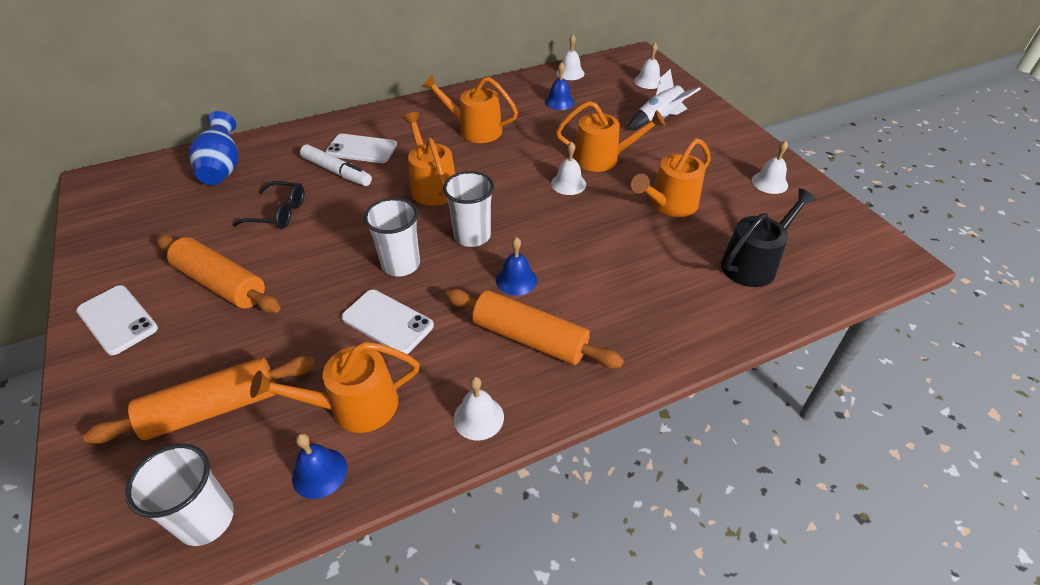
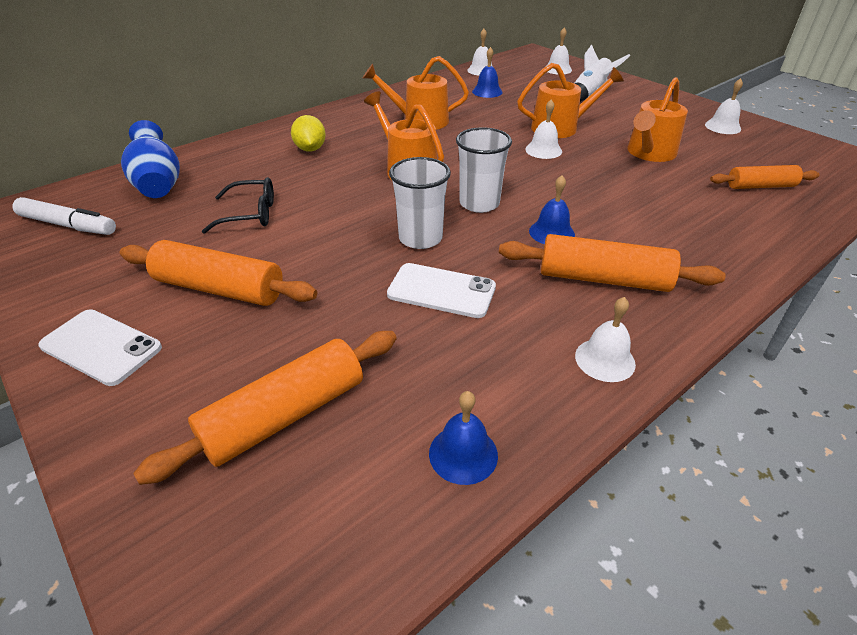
camera: 15 degrees left, 5 degrees down
(206, 519) = (350, 541): white cup -> none
(337, 172) = (295, 171): white marker -> white marker (68, 225)
(355, 406) = (459, 377): orange watering can -> none
(361, 149) = (310, 149): white phone -> yellow lemon
(753, 263) = (760, 186): black watering can -> orange rolling pin

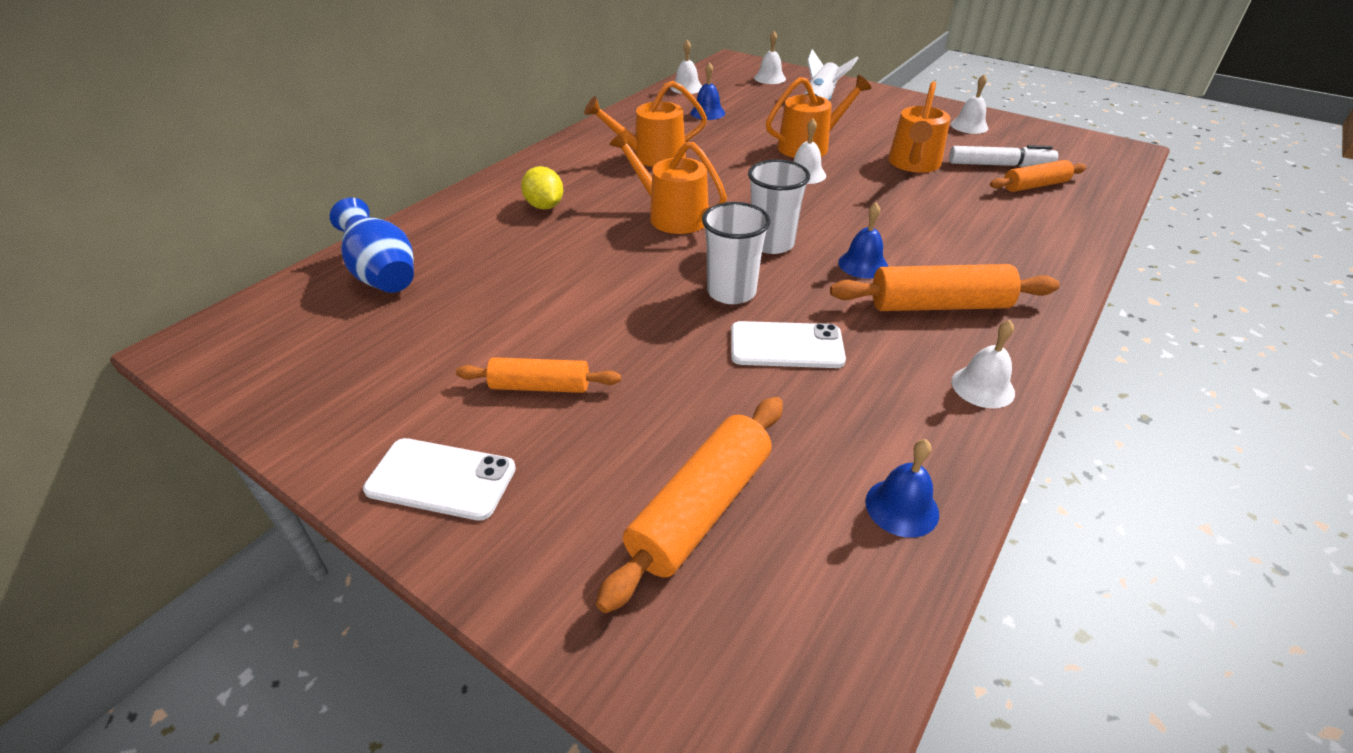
camera: 15 degrees left, 0 degrees up
(68, 225) = (297, 343): white marker -> white marker (999, 165)
(219, 289) = (540, 386): orange rolling pin -> orange rolling pin, size x0.64
(249, 214) = (520, 294): black glasses -> none

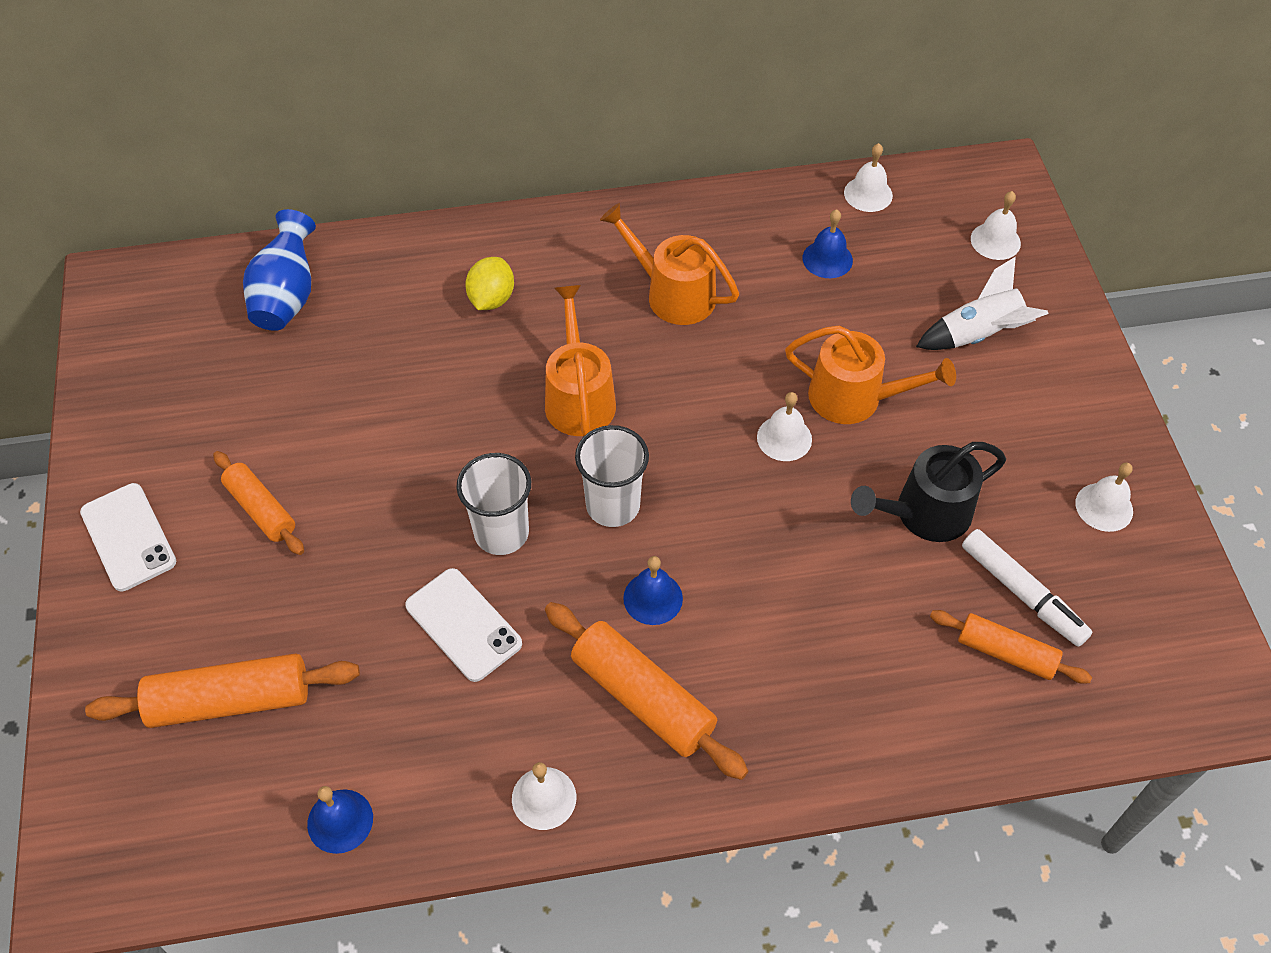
camera: 45 degrees right, 15 degrees up
(913, 164) = (924, 513): orange watering can -> black watering can

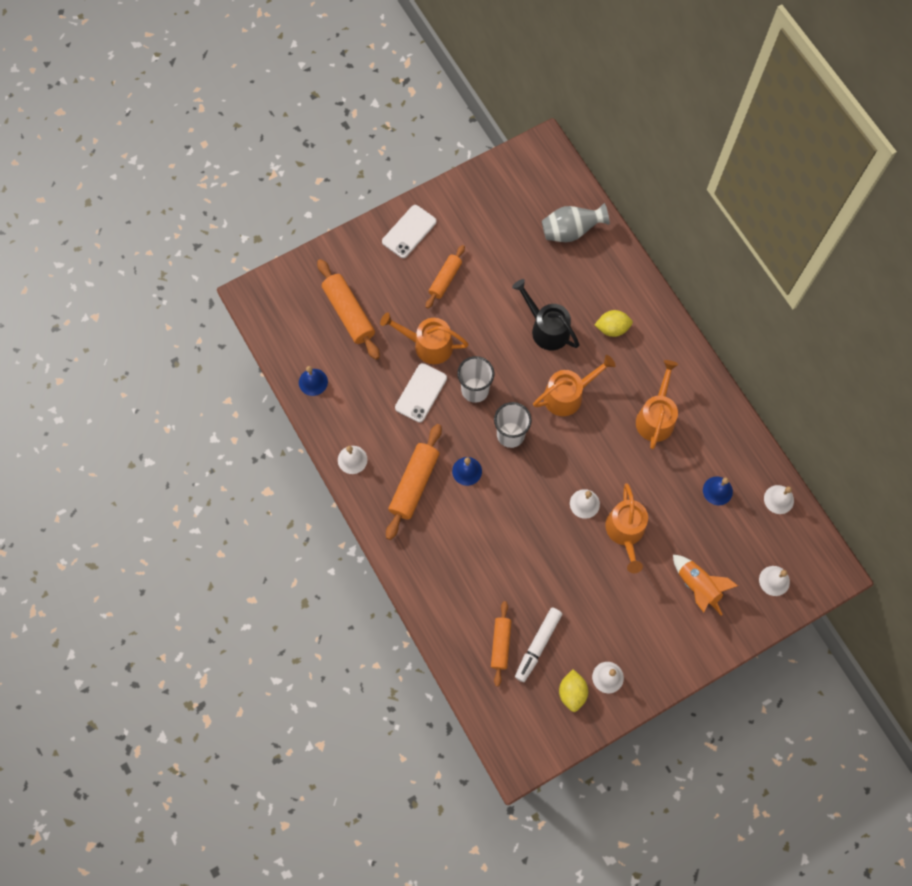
camera: 70 degrees right, 15 degrees up
(287, 296) = (571, 231): blue vase -> grey vase
(374, 580) = (428, 345): none -> orange watering can
(924, 513) = (566, 586): black watering can -> black watering can (546, 328)
(978, 335) = (698, 586): white rocket -> orange rocket
(1120, 569) = (572, 692): none -> yellow lemon

